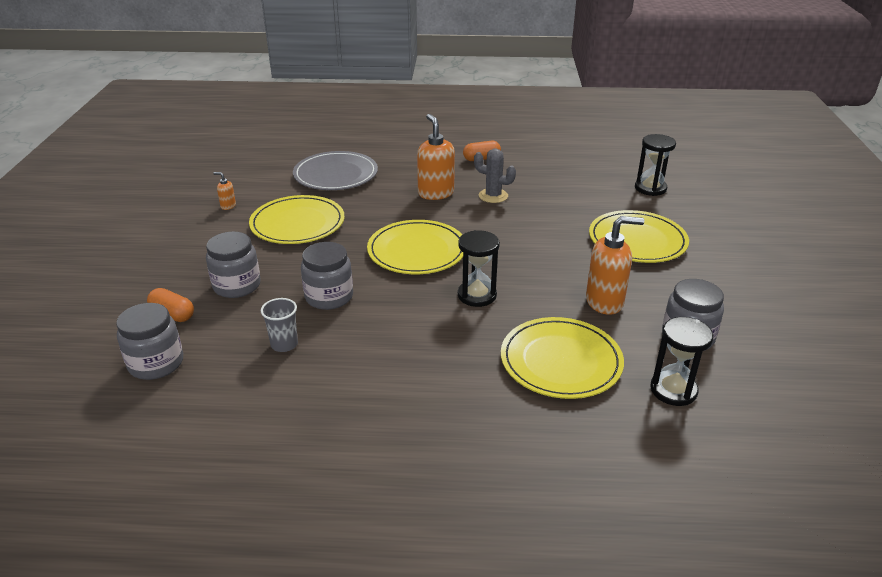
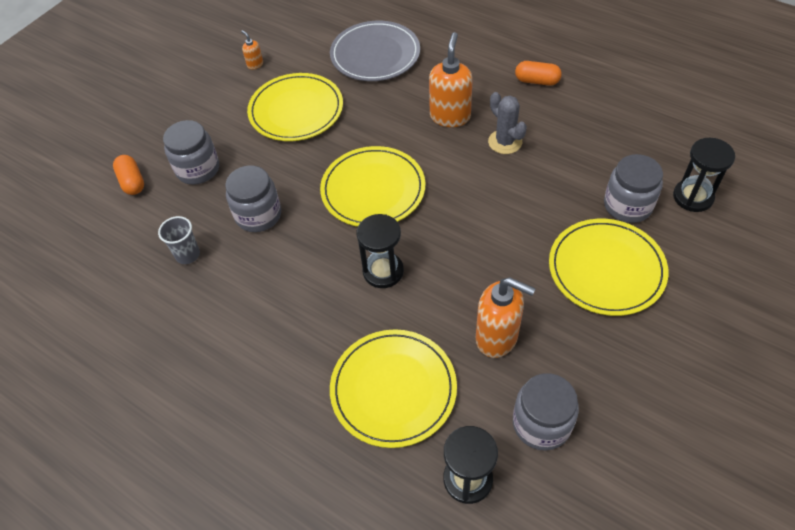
camera: 35 degrees right, 20 degrees up
(156, 363) = (89, 231): grey jar -> grey jar (627, 205)

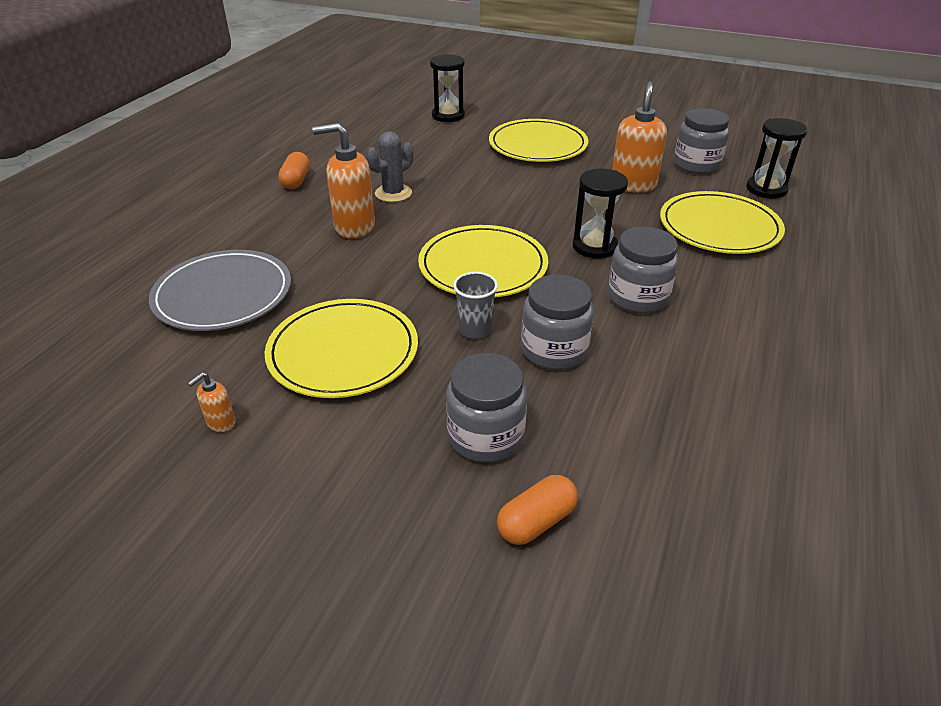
camera: 105 degrees left, 15 degrees down
(187, 255) = (649, 404): grey cup -> grey cup (475, 330)
(627, 205) = (465, 138): grey jar -> grey jar (637, 297)

